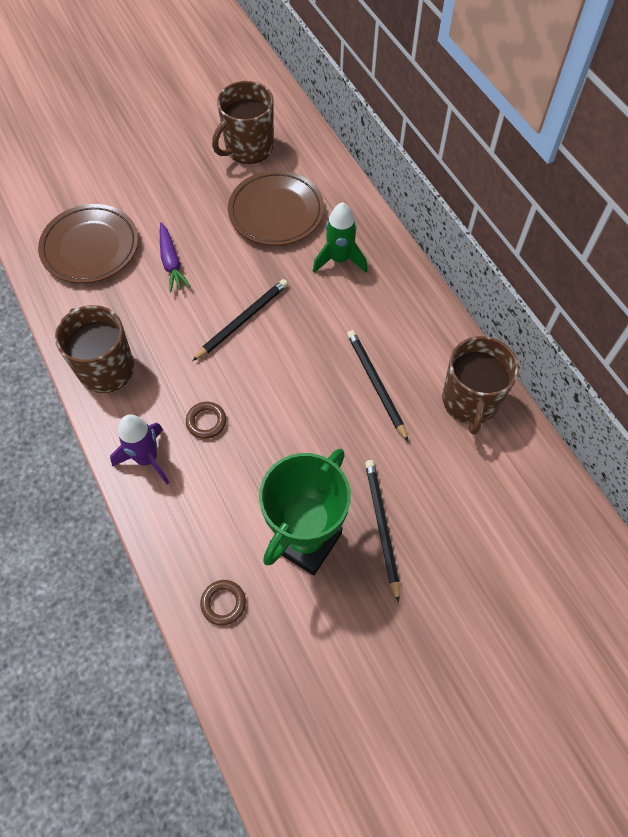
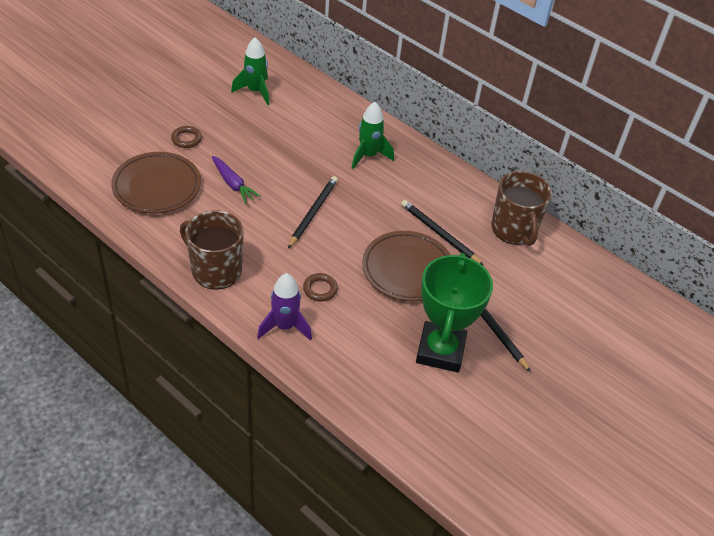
camera: 25 degrees left, 15 degrees down
(223, 603) = (398, 410): brown ring -> brown ring (186, 139)
(248, 147) = (255, 91): brown mug -> green rocket
(276, 212) = (301, 133): brown plate -> brown plate (407, 270)

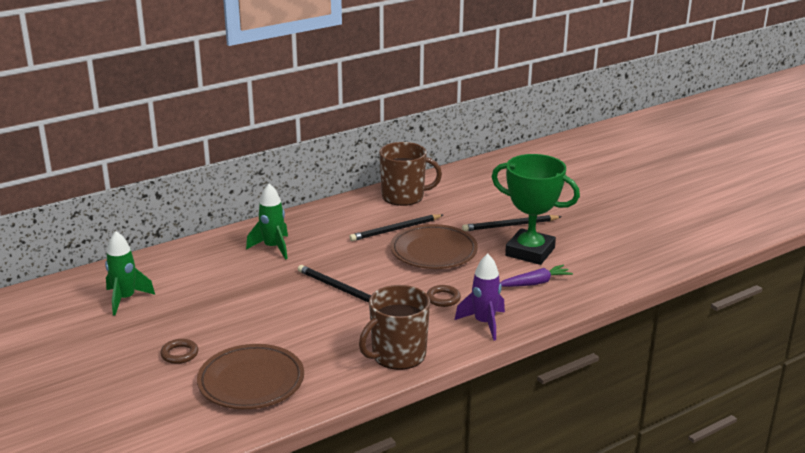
camera: 70 degrees left, 20 degrees down
(233, 184) = (273, 331): purple carrot -> purple carrot (535, 283)

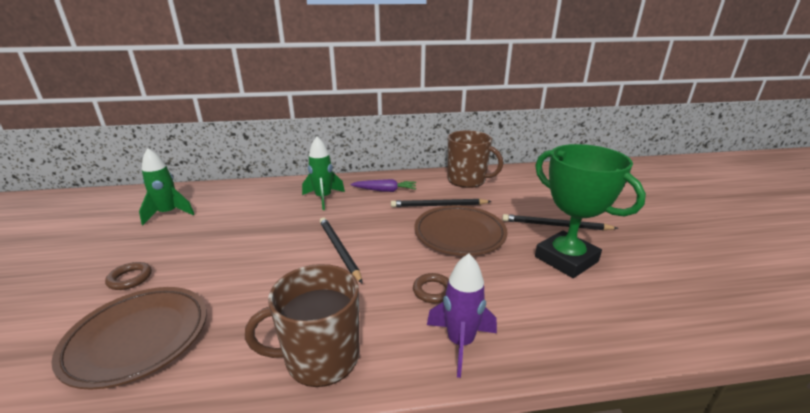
camera: 25 degrees right, 0 degrees up
(535, 283) = (556, 301): purple carrot -> purple carrot (385, 190)

